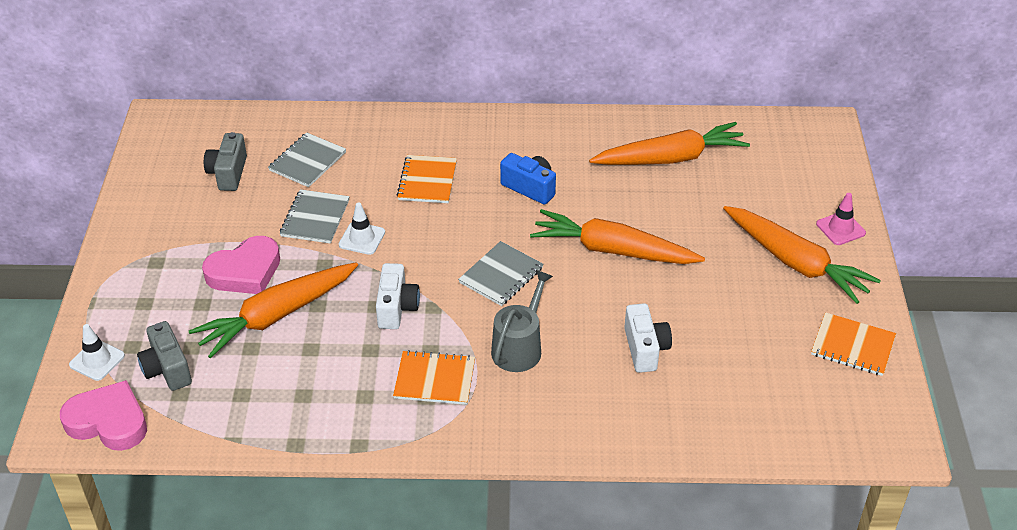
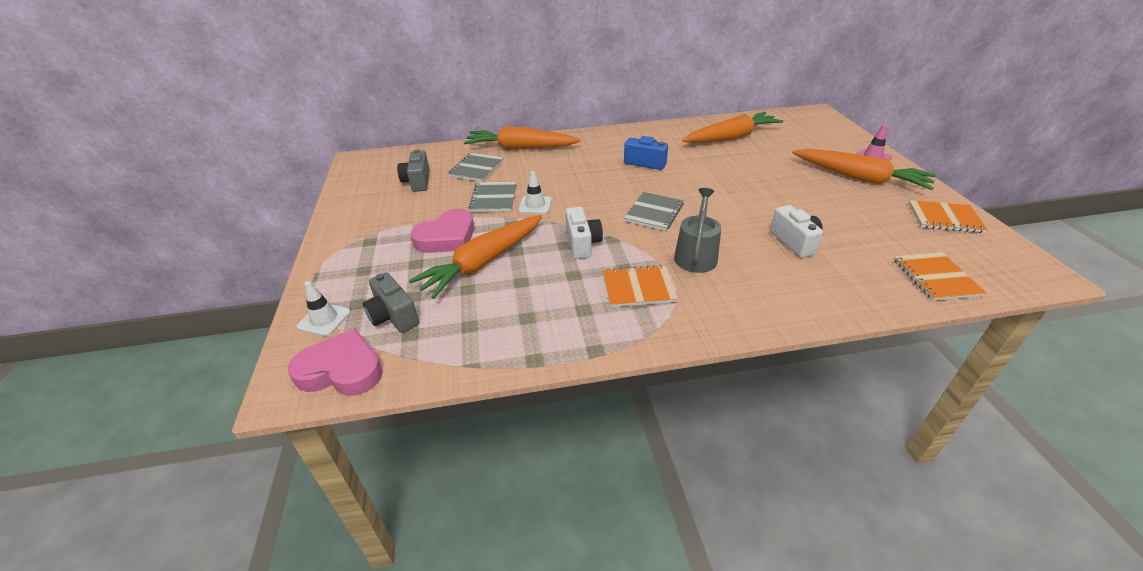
camera: 10 degrees left, 5 degrees down
(427, 181) = (570, 168): orange notebook -> orange notebook (935, 278)
(612, 250) = (727, 188): orange carrot -> orange carrot (520, 148)

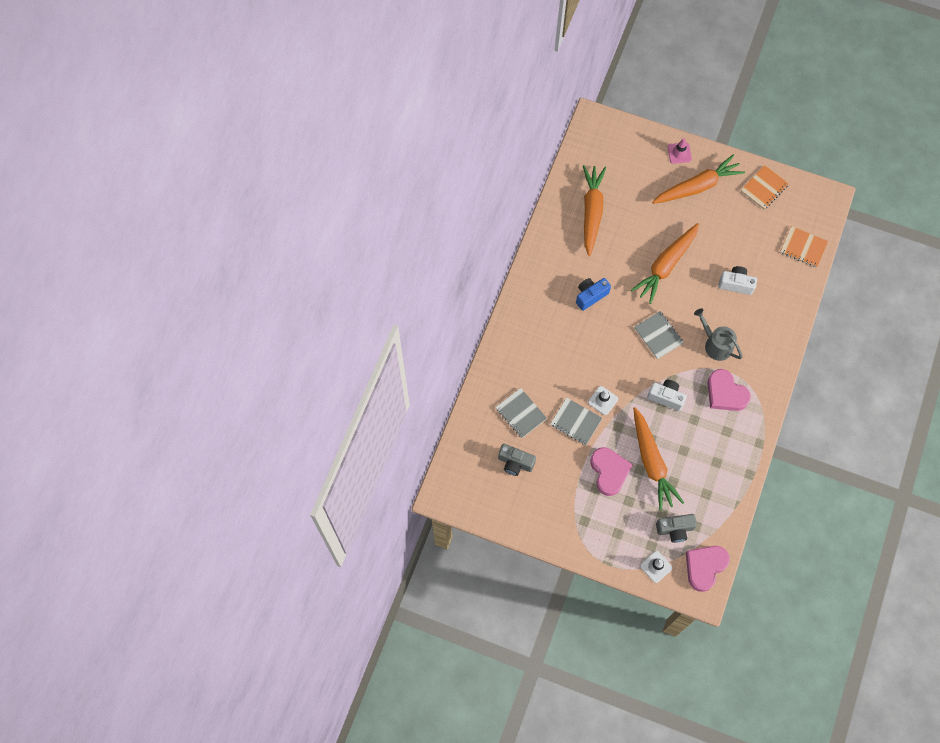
camera: 60 degrees left, 30 degrees up
(520, 148) = (506, 366): orange carrot -> orange carrot (665, 266)
(638, 288) = (725, 393): orange notebook -> pink heart

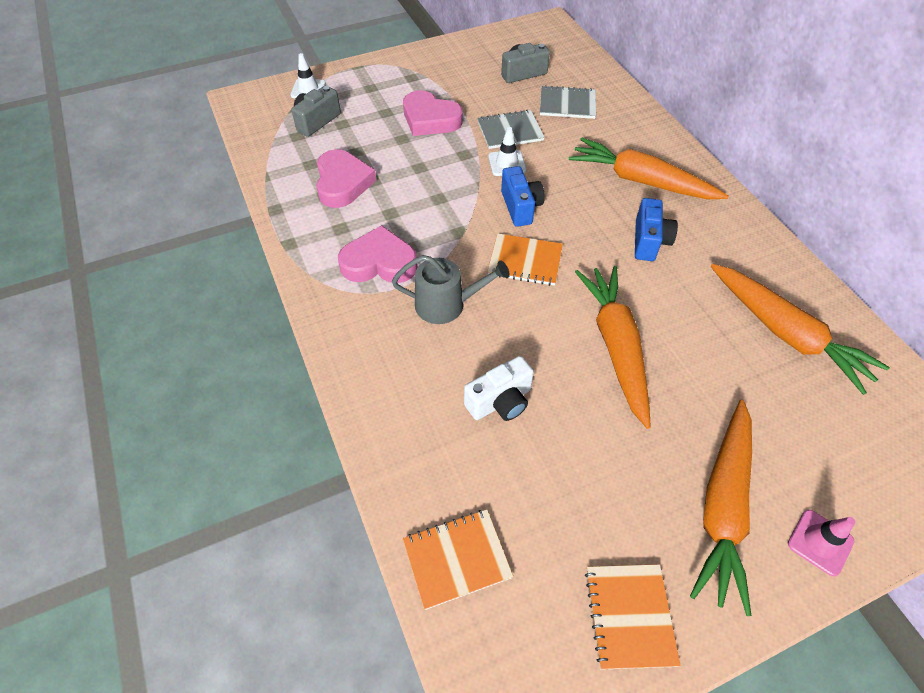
camera: 135 degrees right, 15 degrees down
(627, 367) = (520, 207): none -> blue camera
(652, 462) = (395, 151): orange carrot -> orange carrot (641, 181)
(658, 335) = (525, 261): grey notebook -> orange notebook
(666, 397) = (444, 211): white camera -> none
(705, 567) = (257, 115): pink heart -> pink heart (342, 183)

